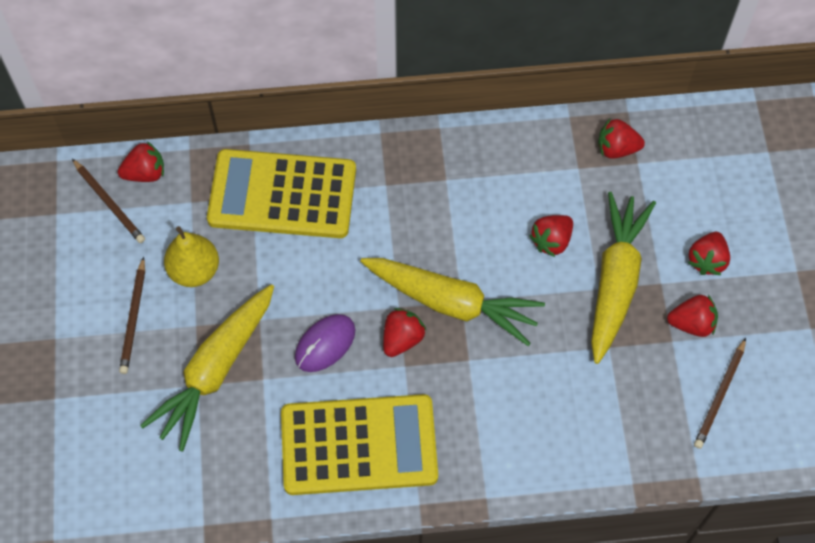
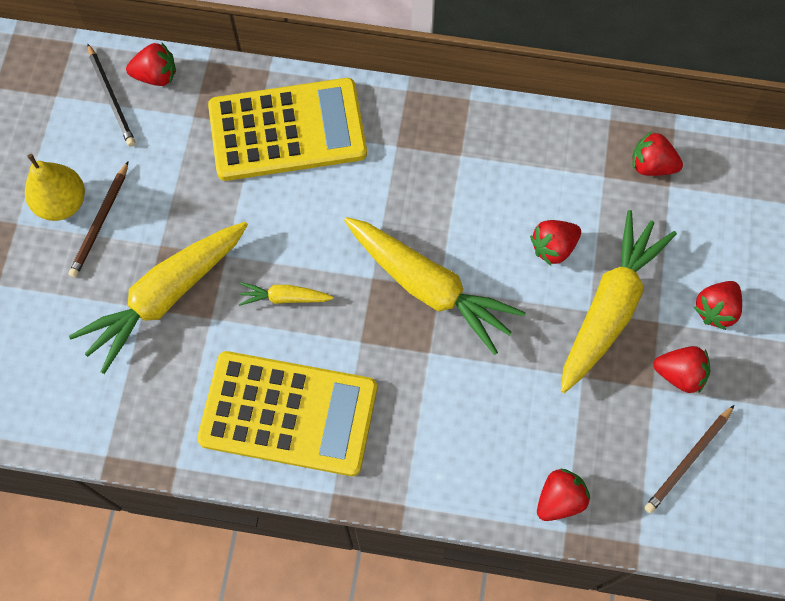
camera: 15 degrees right, 5 degrees up
(109, 203) = (111, 97): brown pencil -> black pencil
(194, 270) = (175, 188): yellow pear -> yellow pear (62, 203)
(282, 194) = (287, 131): yellow calculator -> yellow calculator turned 150 degrees clockwise
(325, 344) = (285, 298): purple mouse -> yellow carrot
(402, 339) = (366, 312): red strawberry -> red strawberry (559, 499)

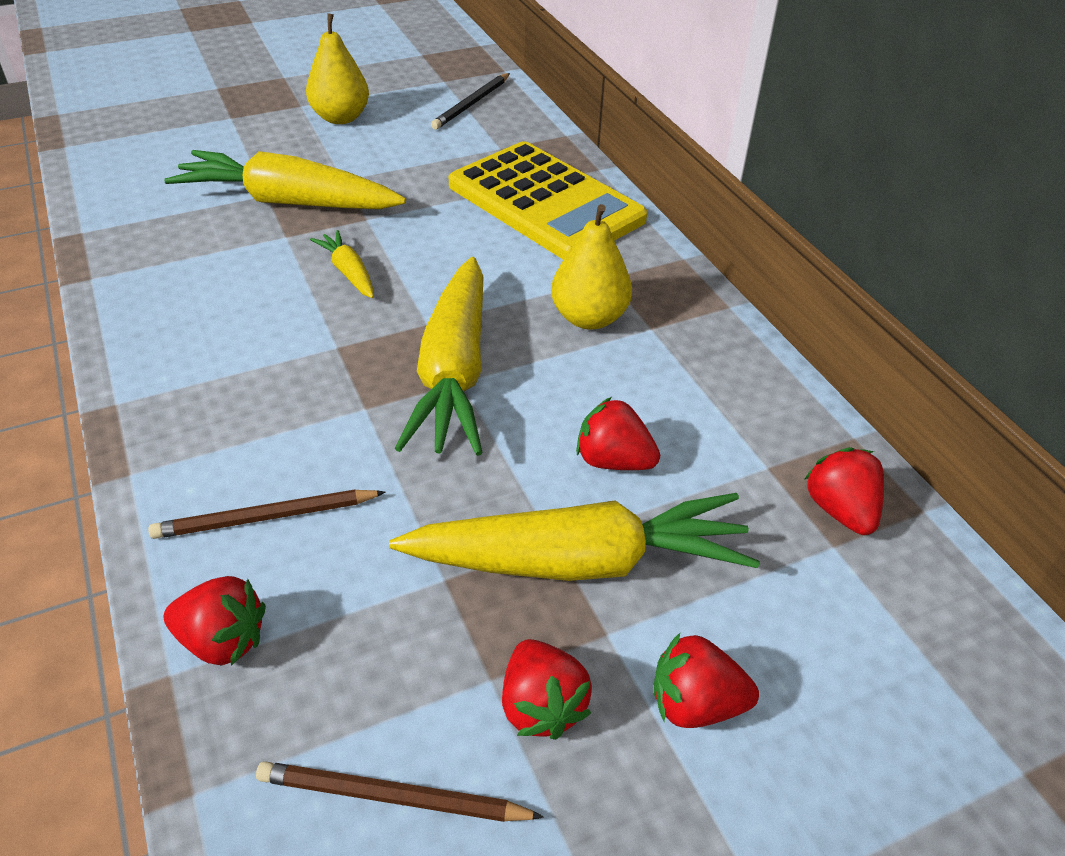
camera: 55 degrees right, 25 degrees down
(100, 222) = (339, 141): brown pencil -> brown pencil (265, 518)
(156, 76) = (519, 116): red strawberry -> none
(288, 414) = (203, 329): yellow calculator -> none
(429, 183) = (589, 318): none -> yellow pear

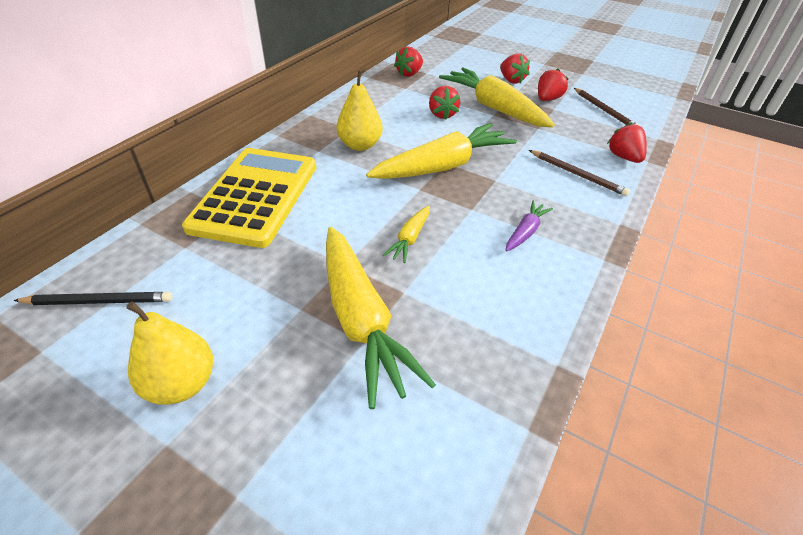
camera: 125 degrees left, 0 degrees up
(242, 366) = (525, 232): none -> purple carrot

